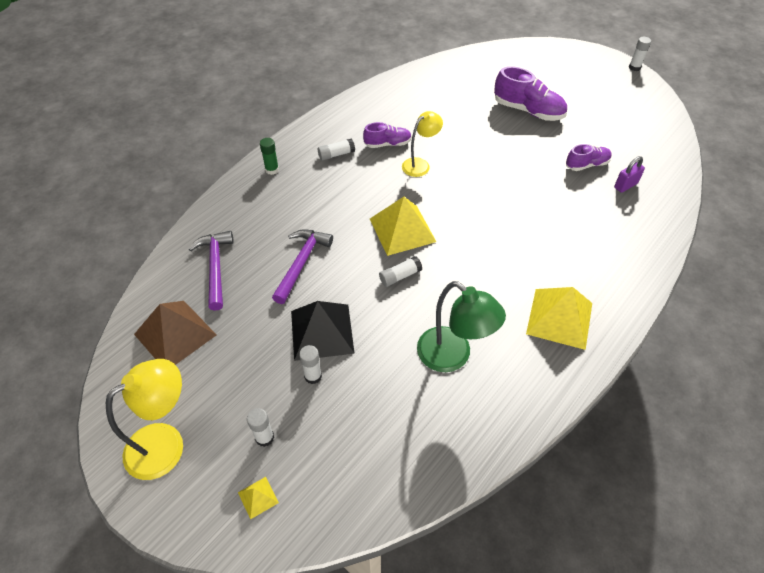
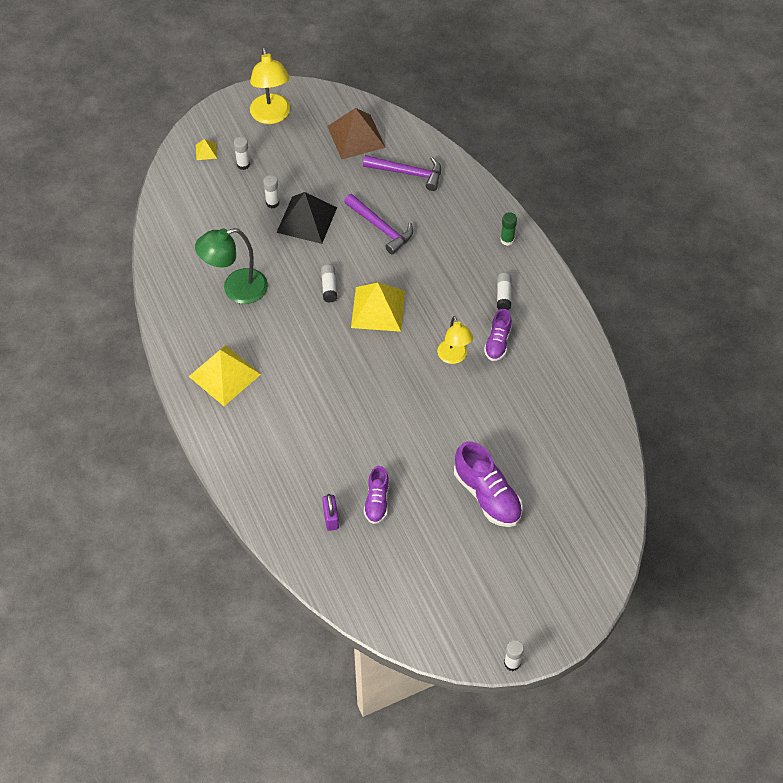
camera: 115 degrees right, 5 degrees up
(528, 111) = (487, 495): purple shoe -> purple shoe turned 90 degrees counterclockwise

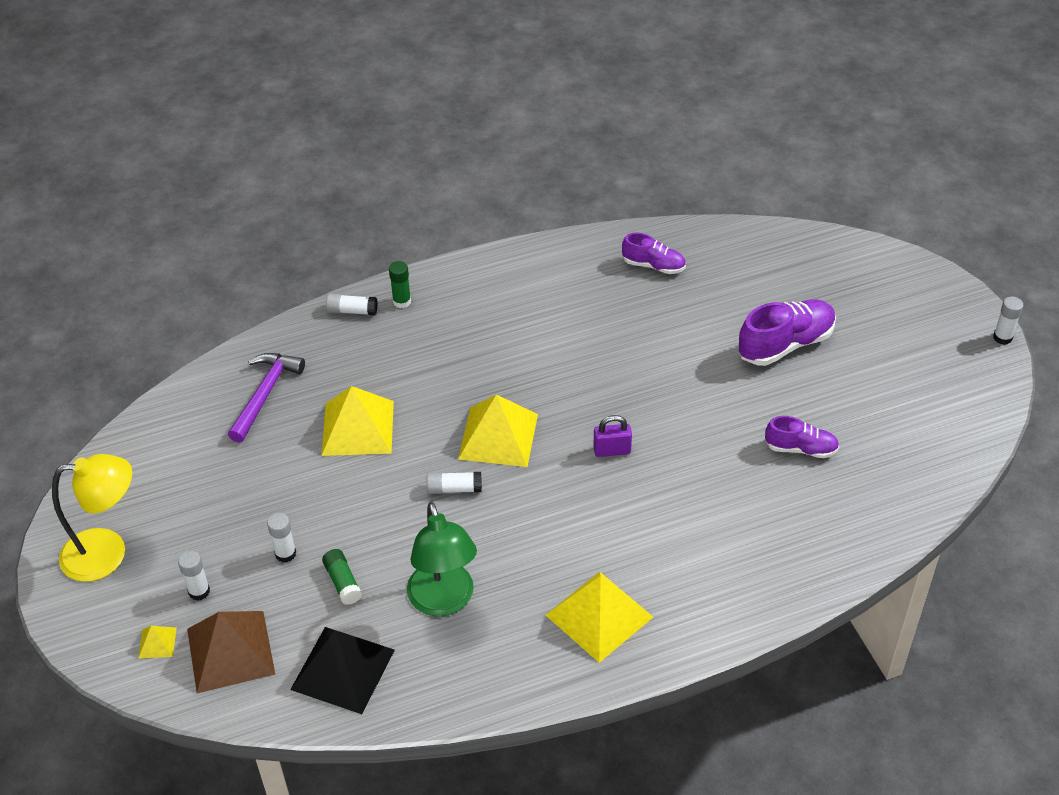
camera: 85 degrees left, 10 degrees down
(250, 235) = (342, 582): none -> green glue stick
(307, 220) = (327, 512): black pyramid -> black pyramid (343, 669)
(331, 518) = (829, 496): purple padlock -> purple padlock (612, 450)
(356, 136) = (180, 449): brown pyramid -> brown pyramid (230, 651)
(381, 228) = (357, 428): purple hammer -> yellow pyramid
(454, 357) = (583, 363): yellow lamp -> none
(497, 342) = (563, 321): purple shoe -> purple shoe (653, 266)
(503, 295) = (490, 311): white glue stick -> white glue stick (352, 311)

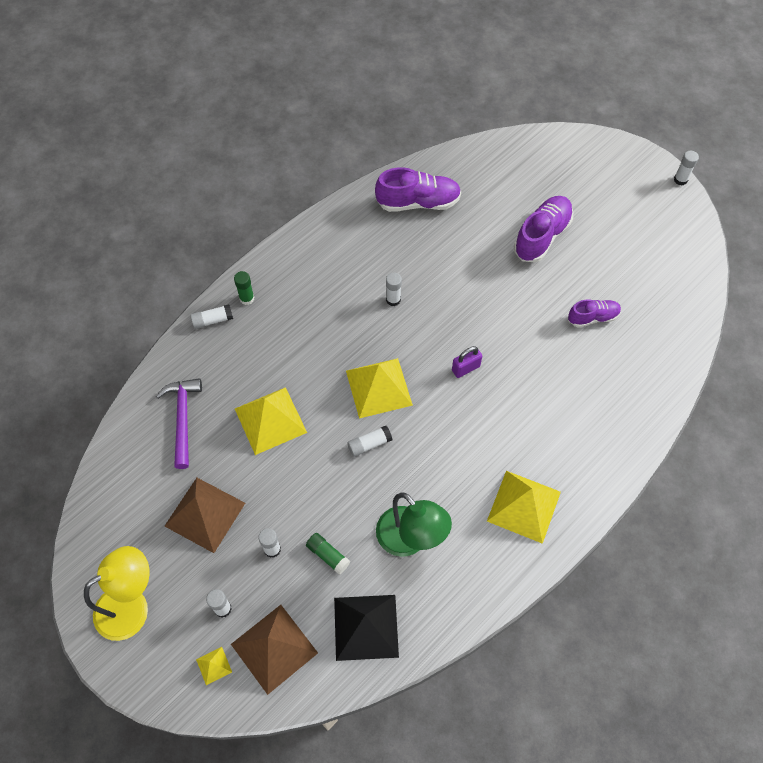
camera: 25 degrees left, 15 degrees up
(234, 494) = (205, 514): none -> brown pyramid
(566, 354) = (393, 300): none -> white glue stick
(653, 266) = (418, 202): purple shoe -> purple shoe, size x1.65

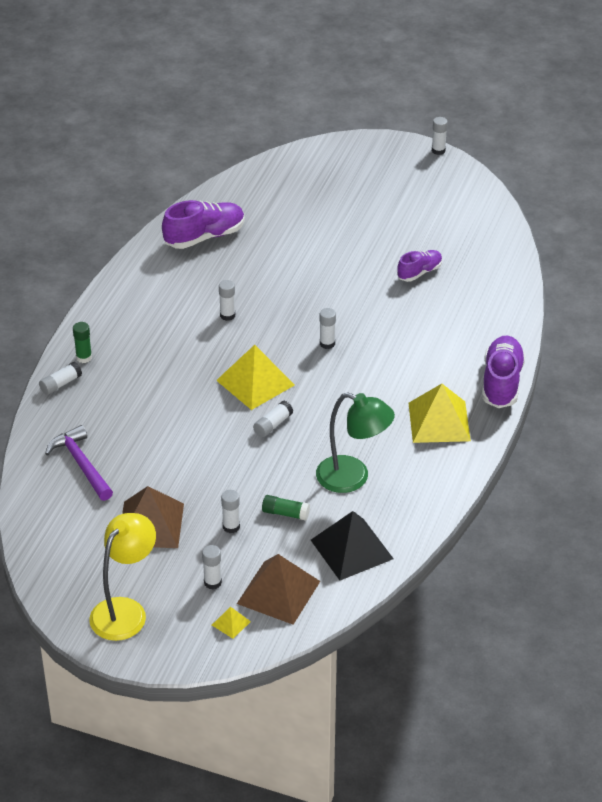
camera: 25 degrees left, 20 degrees down
(270, 420) = (168, 438): yellow pyramid -> none
(465, 368) = (327, 343): purple padlock -> white glue stick
(542, 236) = (337, 228): purple shoe -> purple shoe (501, 383)

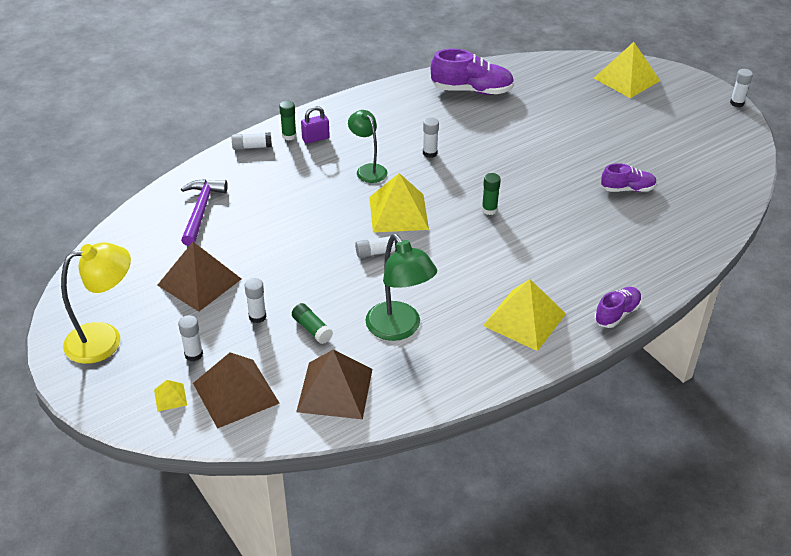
camera: 35 degrees right, 0 degrees up
(111, 349) = (315, 138): none -> purple padlock
(189, 356) = (368, 170): none -> green lamp
(327, 343) = (489, 210): white glue stick -> green glue stick
(329, 166) = (626, 79): none -> yellow pyramid
(351, 549) = (335, 390): black pyramid -> brown pyramid
(501, 383) = (617, 314): purple shoe -> purple shoe, size x0.61

